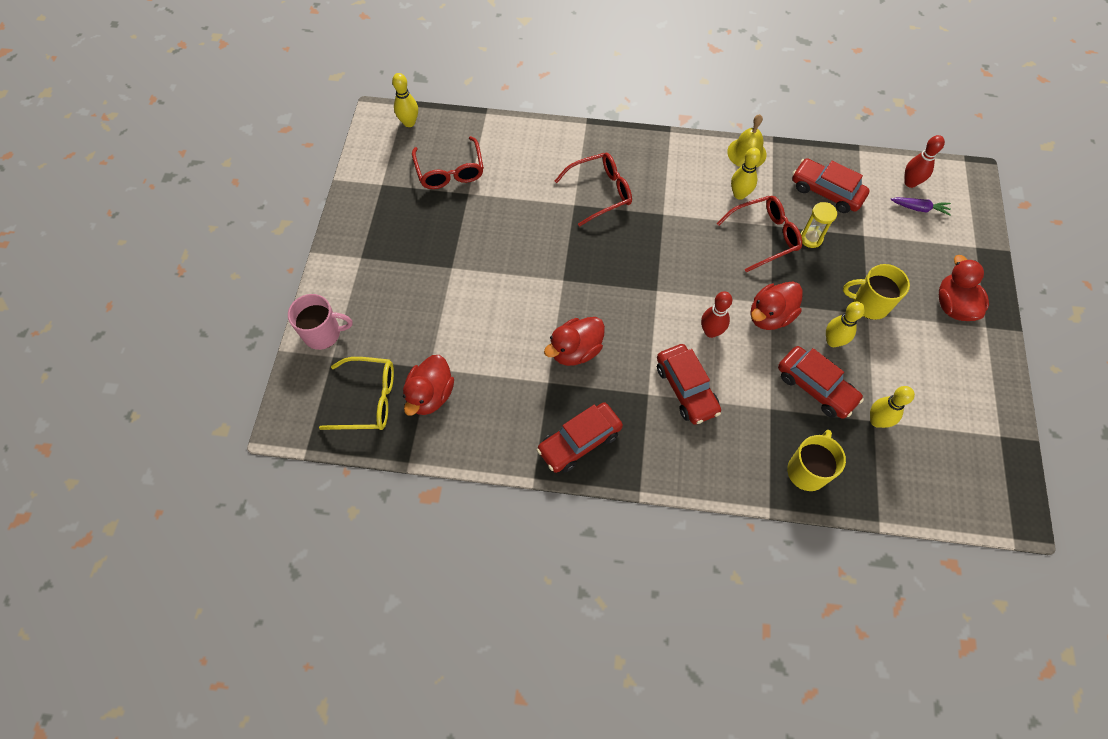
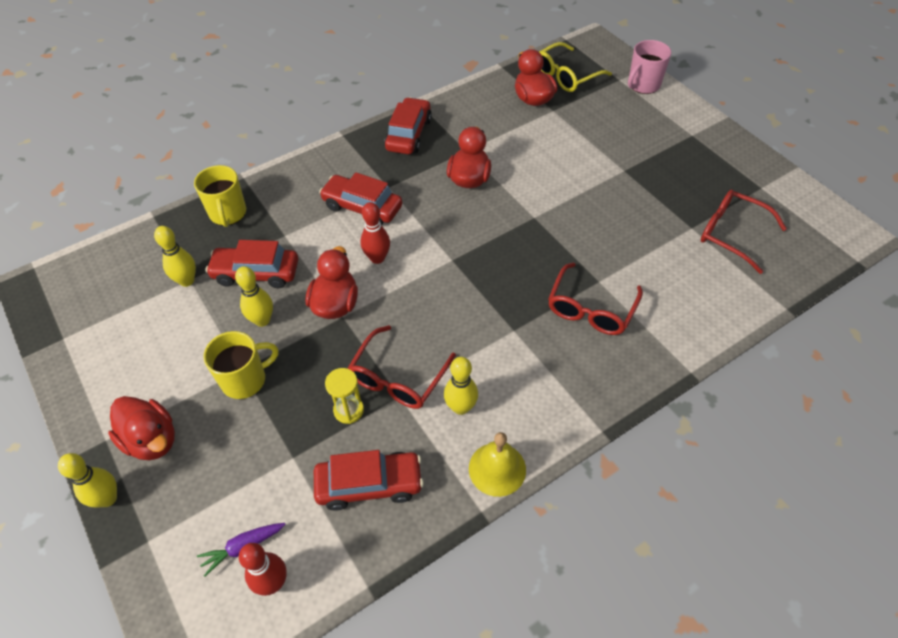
camera: 140 degrees right, 10 degrees down
(409, 122) = (827, 249): yellow bowling pin -> yellow bowling pin (108, 498)

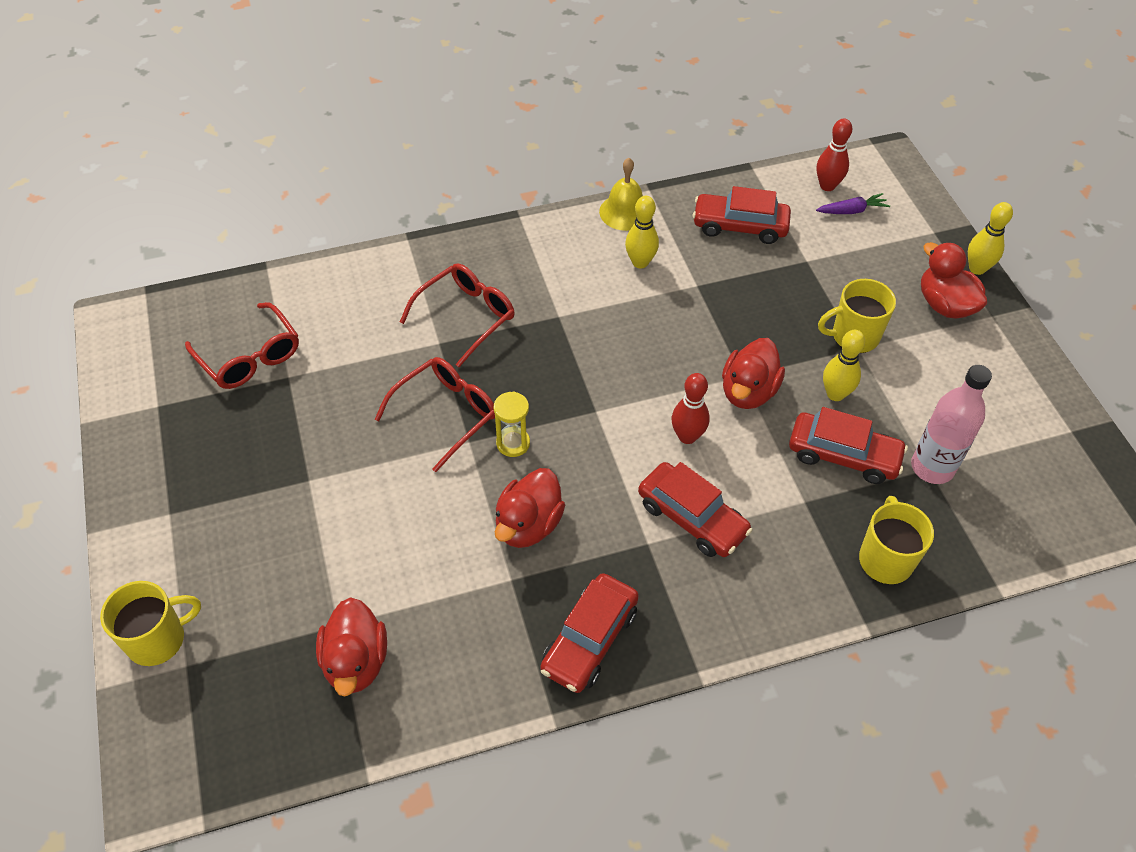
camera: 165 degrees left, 0 degrees up
(187, 281) = (932, 467): yellow bowling pin -> pink bottle
(348, 410) = (749, 285): yellow hourglass -> yellow hourglass (513, 443)
(398, 378) = (694, 301): red glasses -> red glasses (446, 414)
(566, 75) = (267, 704): yellow glasses -> none
(643, 85) = (158, 639): pink mug -> yellow mug

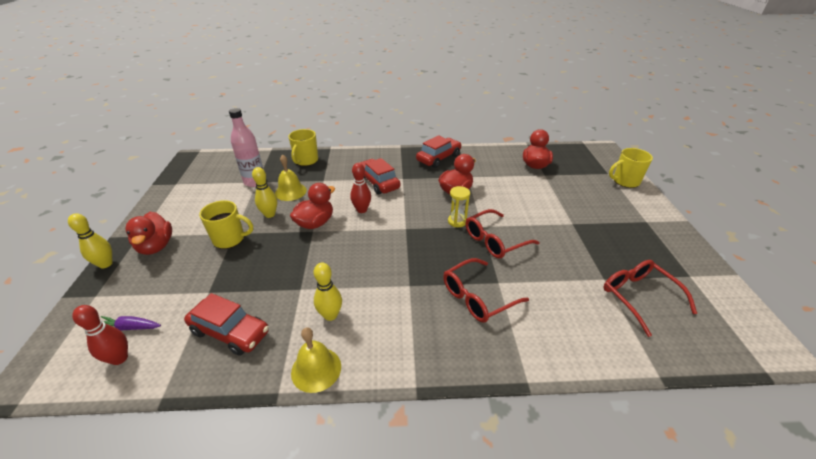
camera: 165 degrees left, 15 degrees down
(843, 455) = (290, 191): red car -> yellow bell

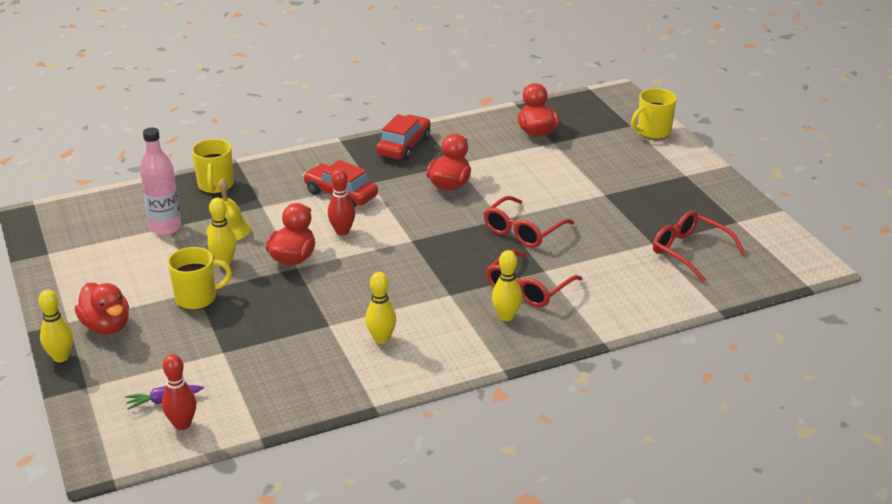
camera: 20 degrees left, 5 degrees down
(230, 332) = (283, 377): red car -> none
(316, 369) = (398, 381): yellow bell -> none
(446, 322) = (506, 316): none -> yellow bowling pin
(457, 221) = (469, 220): yellow hourglass -> none

